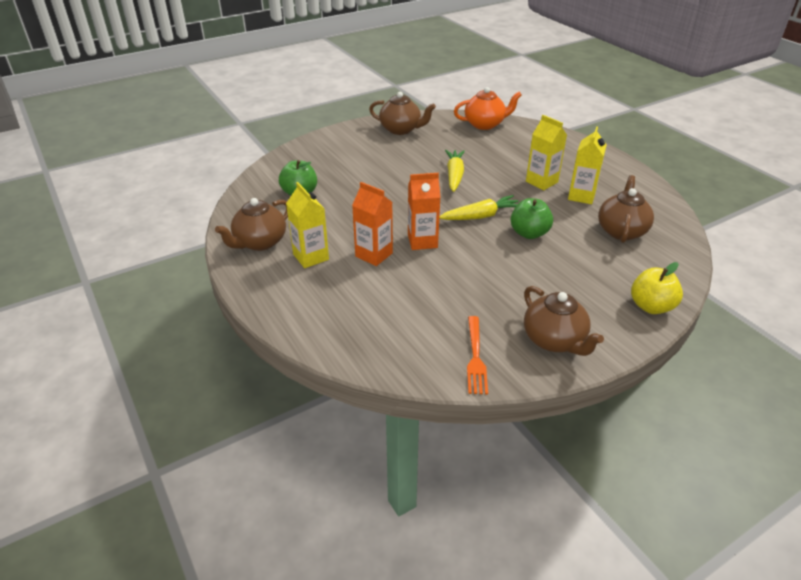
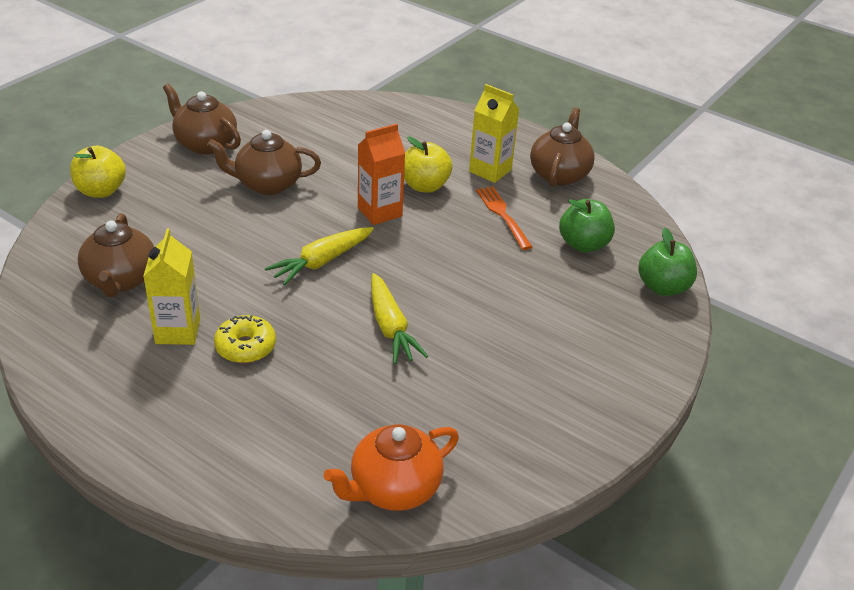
camera: 155 degrees right, 0 degrees up
(374, 255) = (425, 186): orange carton -> yellow apple
(401, 129) = (548, 422): brown teapot -> brown teapot (267, 184)
(475, 357) = (275, 120): orange fork -> orange fork (502, 215)
(529, 233) = (249, 250): green apple -> green apple (663, 287)
(541, 182) = (245, 347): yellow carton -> yellow donut

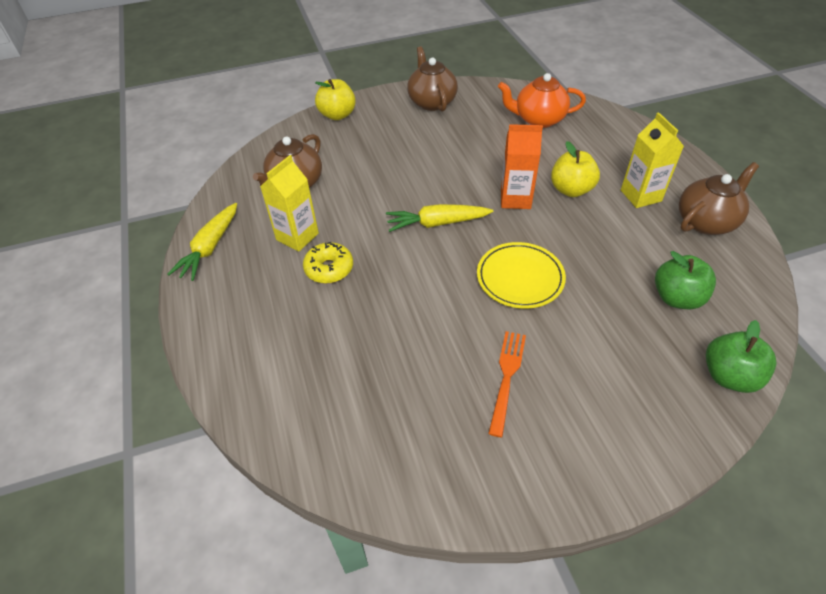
camera: 40 degrees right, 10 degrees up
(267, 184) = (449, 147): brown teapot -> none
(390, 327) = (444, 301): yellow carrot -> yellow carrot (210, 247)
(393, 489) = (331, 442): orange teapot -> orange teapot (538, 119)
(443, 280) = (520, 278): none -> yellow plate
(502, 215) = (620, 240): orange fork -> orange fork (507, 377)

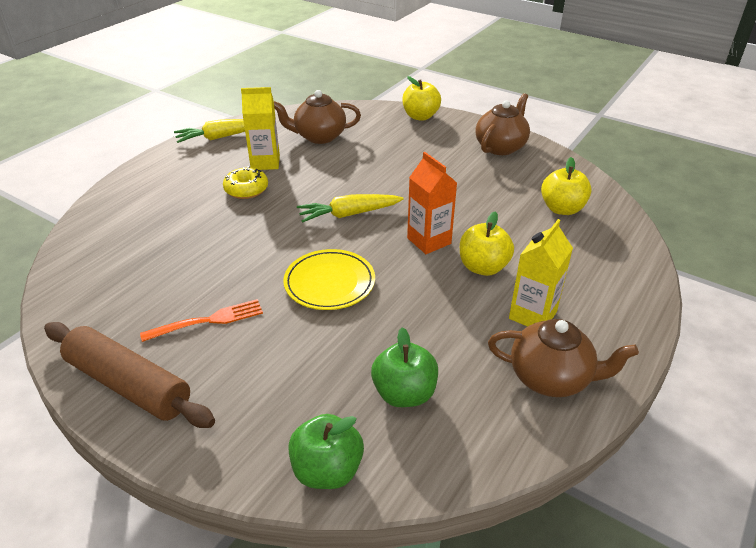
camera: 50 degrees right, 10 degrees down
(437, 223) = (349, 214): yellow carrot -> yellow carrot turned 60 degrees counterclockwise
(538, 119) = (562, 209): orange teapot -> yellow apple
(553, 469) = (129, 384): none -> brown rolling pin

